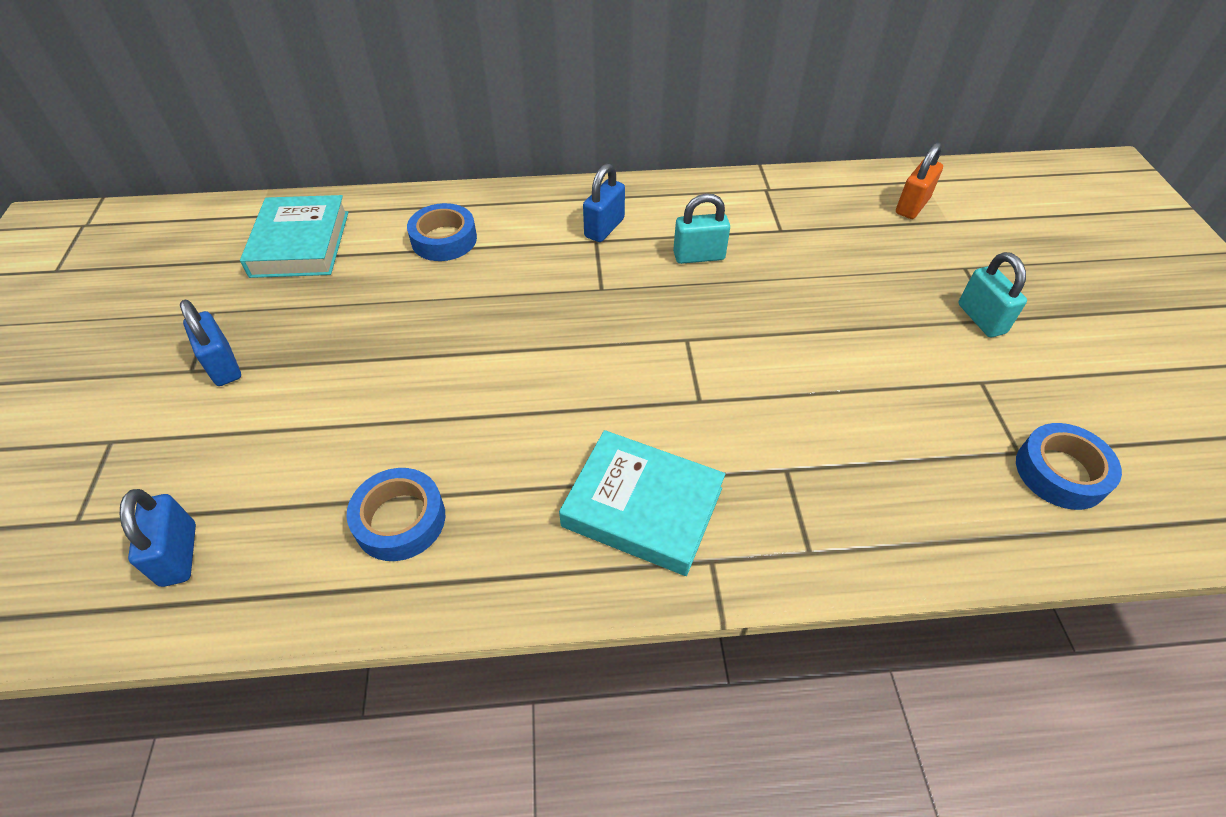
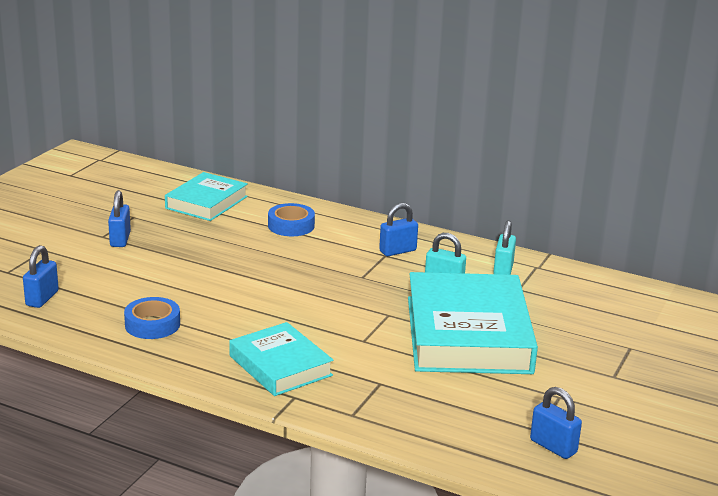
camera: 30 degrees right, 25 degrees down
(800, 329) = (467, 334): none -> turquoise book
(912, 206) = (636, 307): orange padlock -> none
(981, 319) = (603, 372): turquoise padlock -> turquoise padlock (503, 270)
(1060, 472) = (553, 446): blue tape -> blue padlock

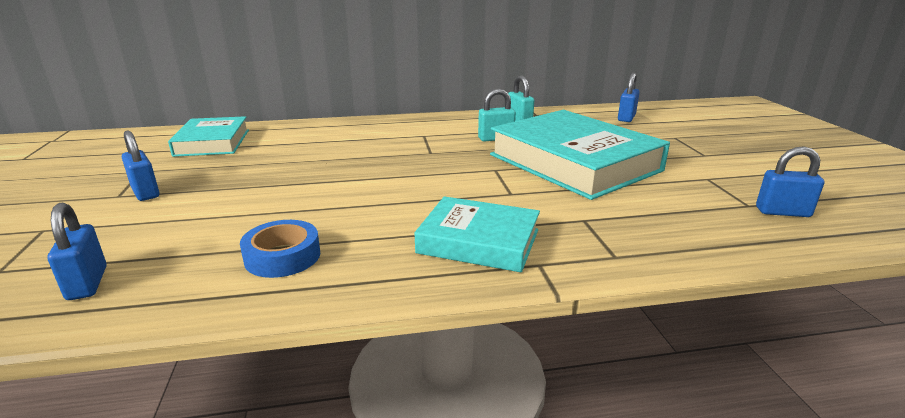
camera: 35 degrees left, 0 degrees up
(291, 226) = (317, 138): blue tape -> none
(397, 251) = (429, 130): blue padlock -> blue padlock (626, 118)

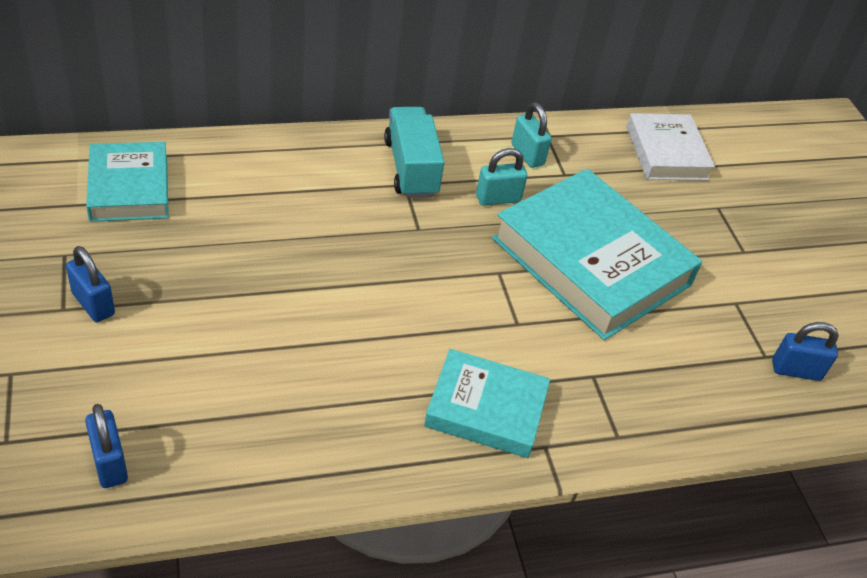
camera: 10 degrees left, 20 degrees up
(282, 256) = (291, 427): blue tape -> none
(430, 129) = (411, 168): none -> turquoise truck
(626, 118) = (666, 153): blue padlock -> white book

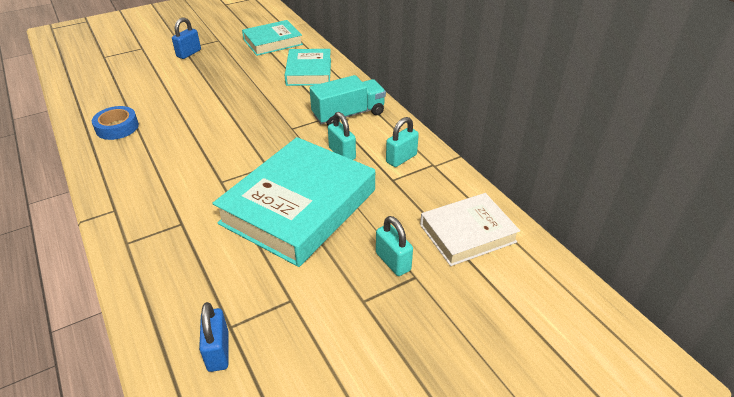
camera: 80 degrees right, 5 degrees down
(109, 463) = (93, 80): blue padlock -> none
(319, 432) = (117, 127): none -> blue tape
(486, 409) = (142, 180): turquoise book -> turquoise book (309, 72)
(695, 215) = (393, 261): none -> turquoise padlock

